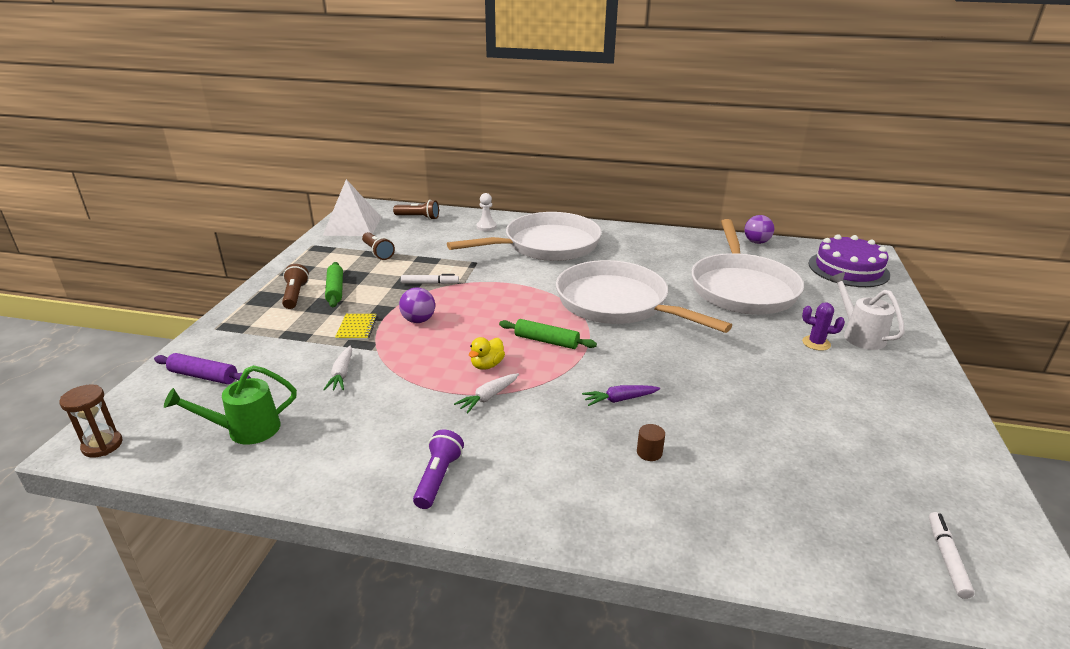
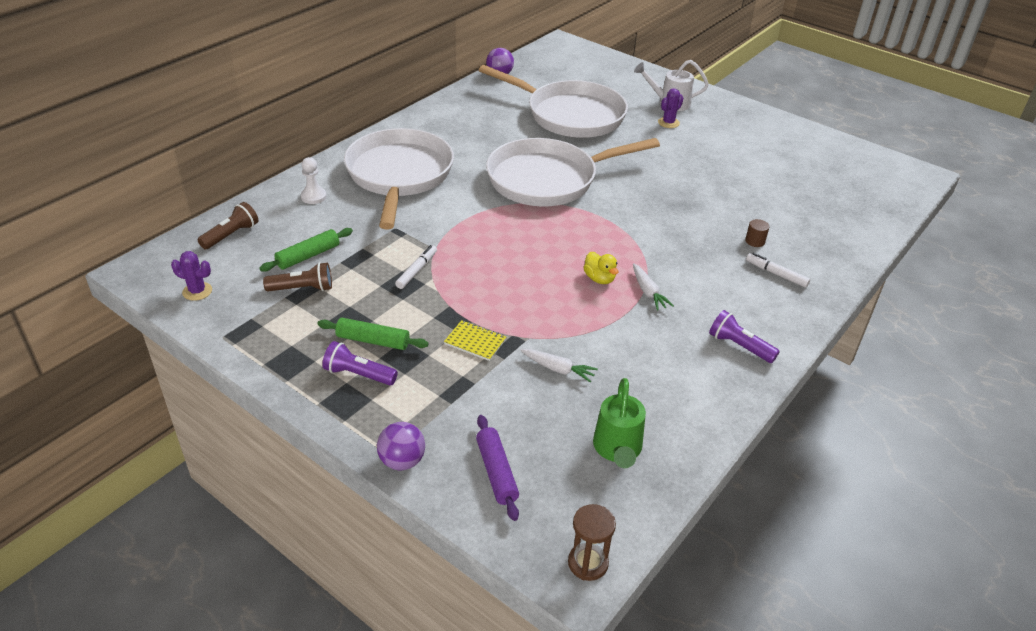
camera: 65 degrees left, 10 degrees up
(204, 376) = (496, 472): purple rolling pin -> purple rolling pin turned 60 degrees counterclockwise
(295, 295) = (358, 374): brown flashlight -> purple flashlight
(353, 226) = (197, 291): white pyramid -> purple cactus
(418, 320) = (490, 297): purple ball -> purple ball (402, 461)
(546, 341) = (583, 236): green rolling pin -> green rolling pin (308, 256)
(620, 399) = (688, 230): purple carrot -> none
(848, 269) = (578, 62): purple cake -> none
(947, 558) = (883, 182): white marker -> white marker (776, 274)

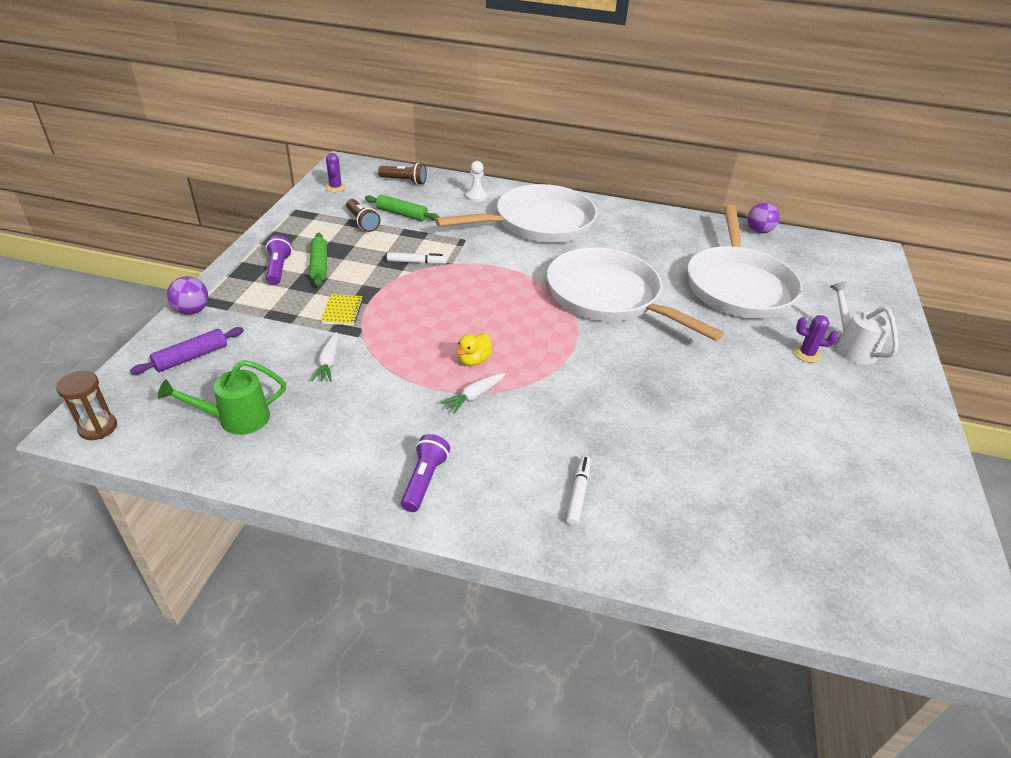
camera: 65 degrees right, 0 degrees up
(755, 241) = (629, 465): brown cylinder -> none

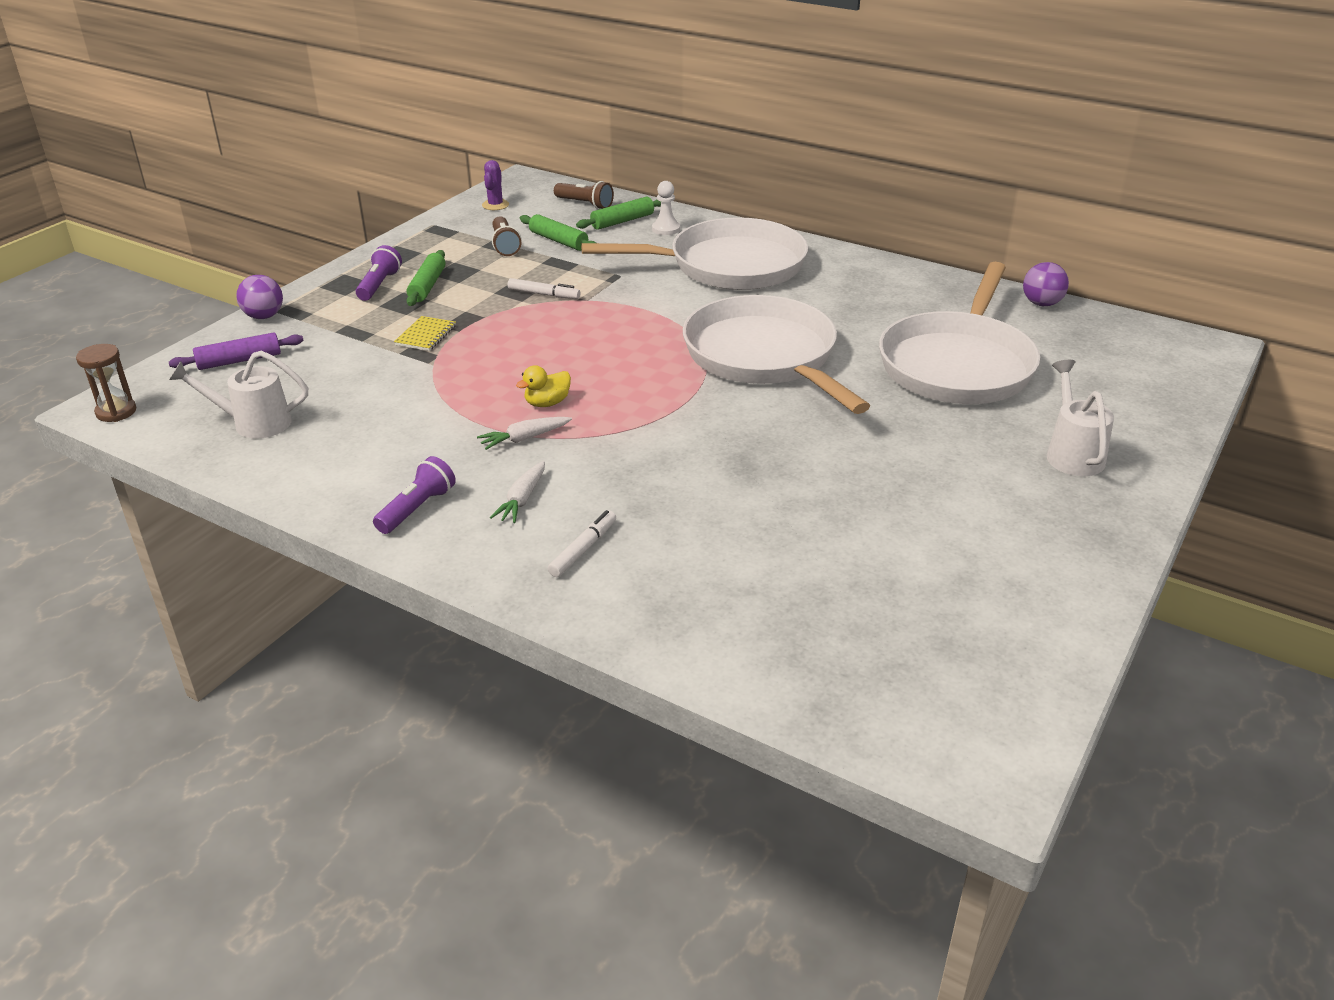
camera: 20 degrees right, 5 degrees down
(236, 419) = (254, 423): green watering can -> white watering can
(328, 362) = (380, 384): white carrot -> white carrot (522, 499)
(440, 193) = (622, 221): none -> green rolling pin
(807, 354) = (997, 453): purple cactus -> none

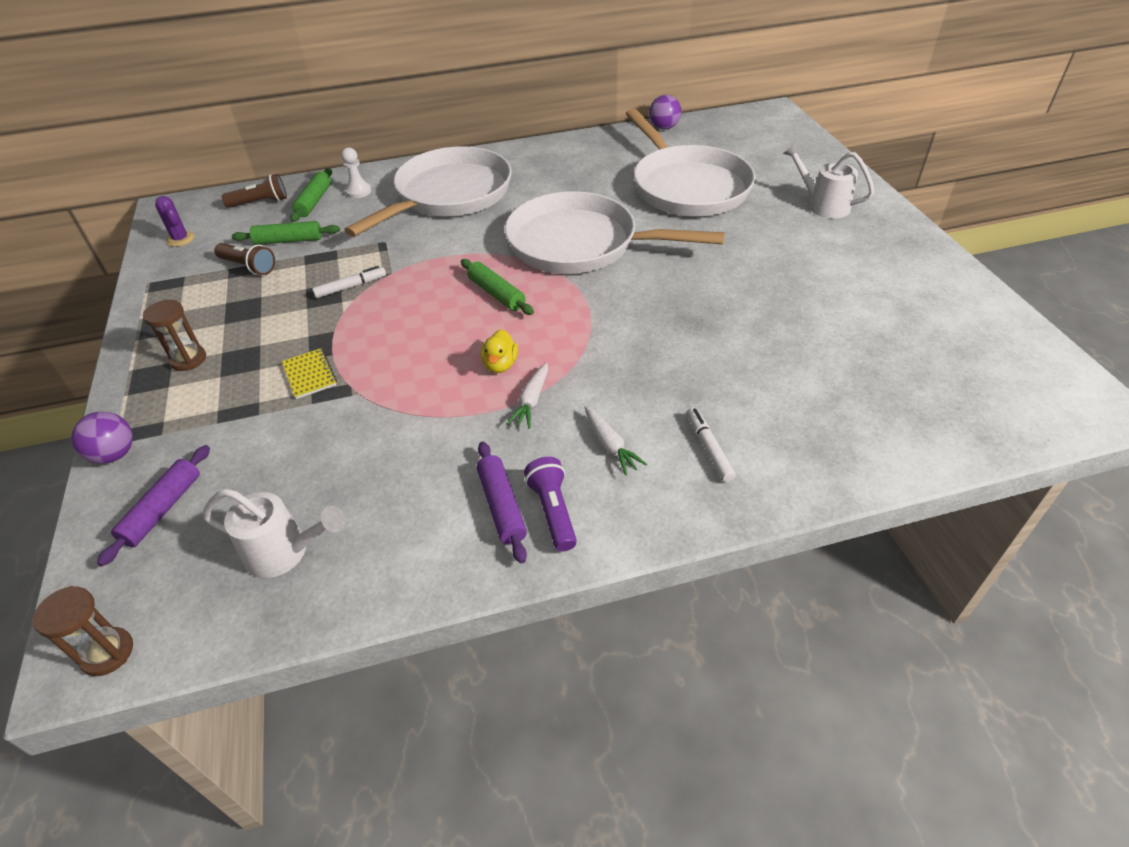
camera: 45 degrees left, 10 degrees up
(254, 423) = (284, 552): white watering can -> white watering can turned 120 degrees counterclockwise
(379, 285) = (188, 359): purple flashlight -> brown hourglass
(395, 484) = (502, 506): none -> purple rolling pin
(427, 286) = (237, 335): green rolling pin -> green rolling pin (496, 294)

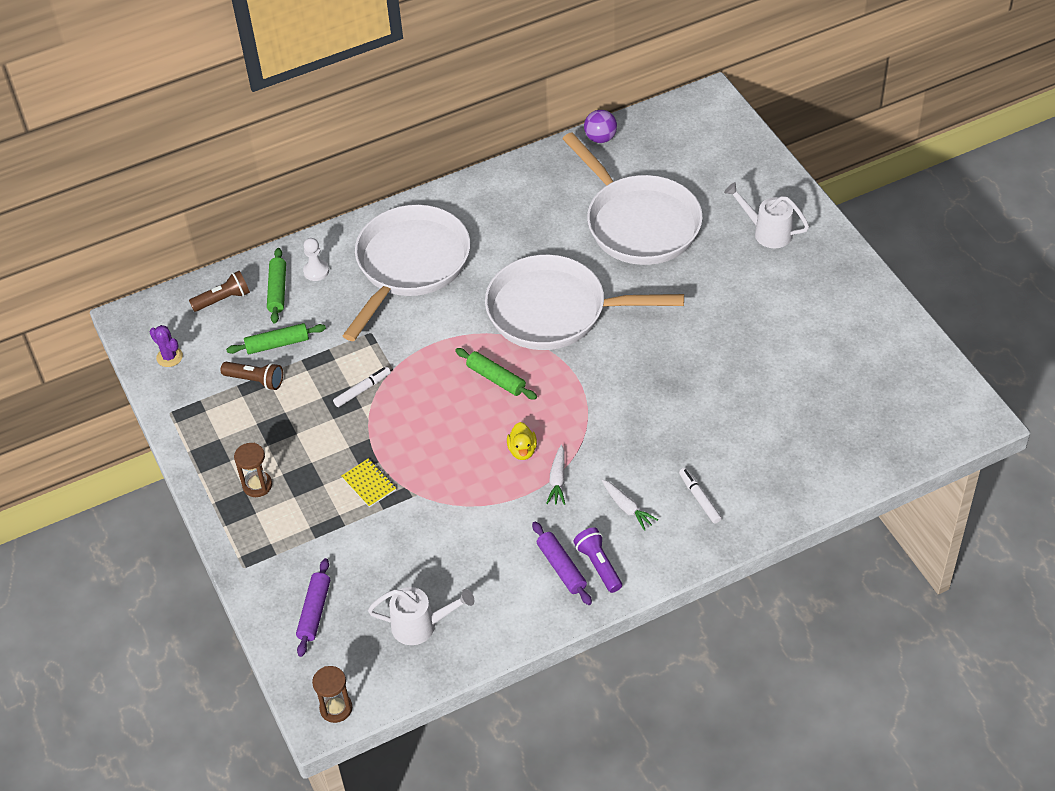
camera: 10 degrees left, 5 degrees up
(115, 454) = (250, 576): purple ball -> none

